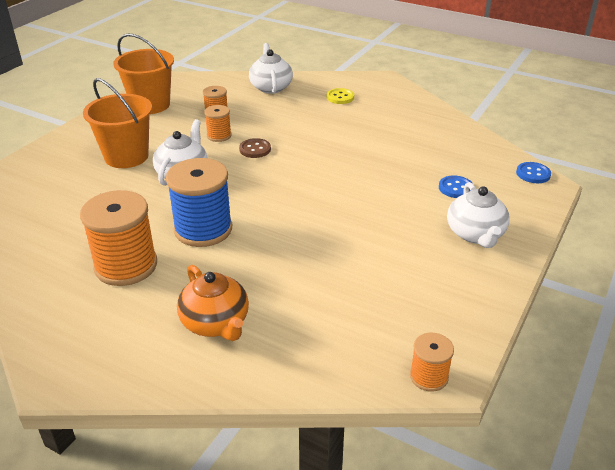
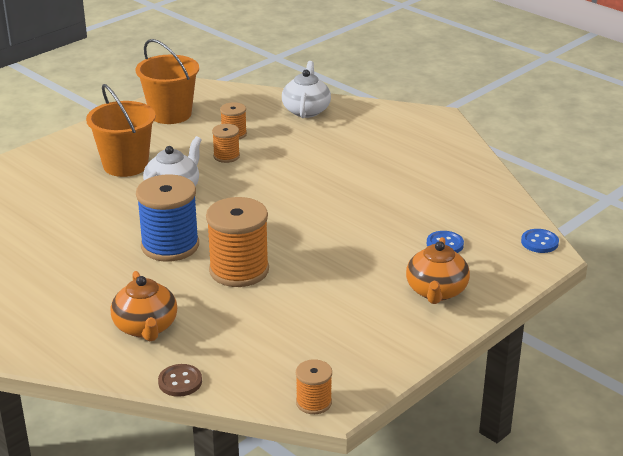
camera: 15 degrees right, 5 degrees down
(126, 266) = (86, 267): orange spool -> orange spool (239, 270)
(255, 149) = (256, 175): brown button -> brown button (180, 382)
(340, 97) = (376, 131): yellow button -> none
(475, 234) = (436, 292): white teapot -> orange teapot

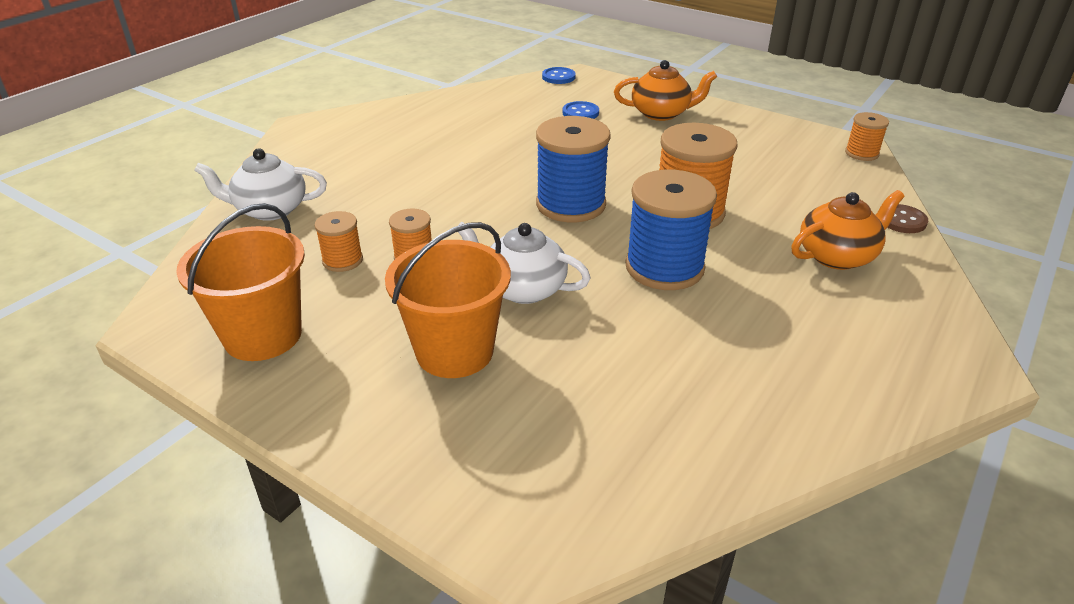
camera: 100 degrees left, 5 degrees up
(272, 219) = (570, 204): none -> blue spool

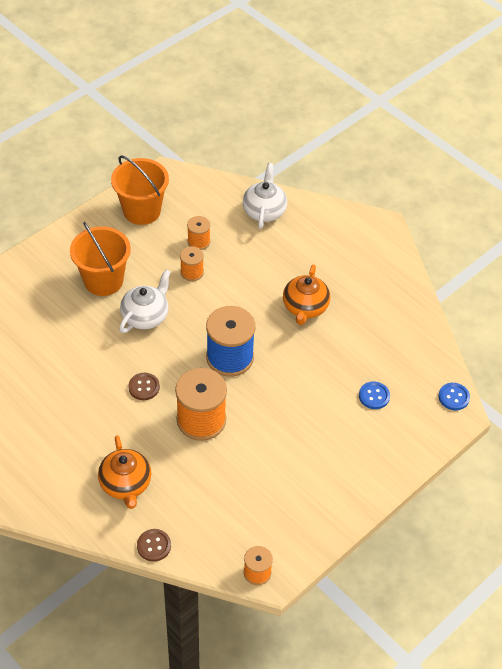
camera: 100 degrees right, 15 degrees up
(661, 113) = (362, 453): orange teapot -> orange teapot (305, 307)
(664, 267) = (144, 387): blue spool -> brown button

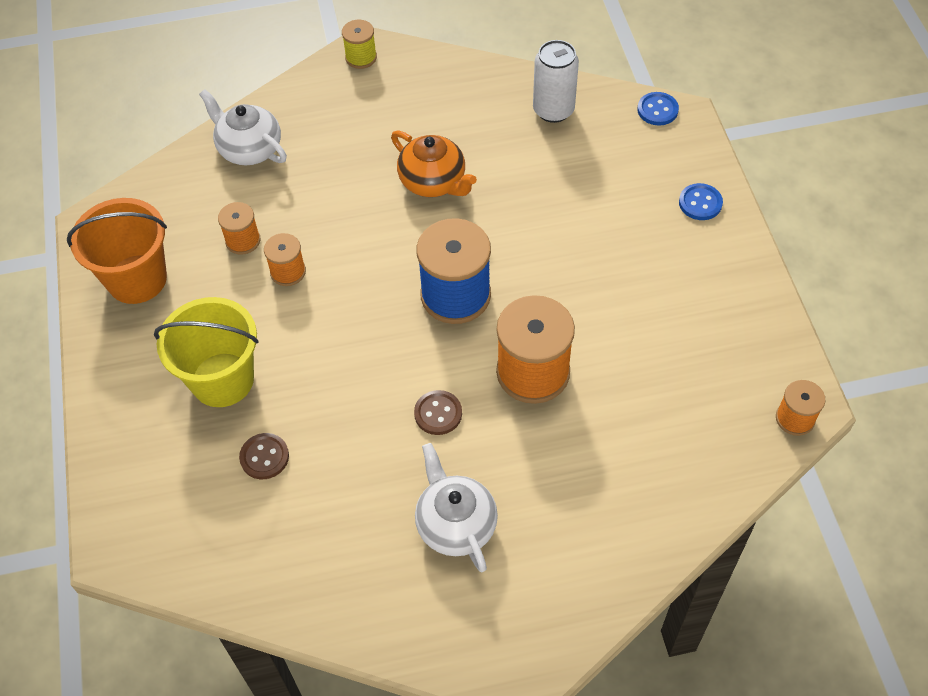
camera: 55 degrees left, 5 degrees up
(103, 280) = (222, 380): orange bucket -> yellow bucket
(126, 484) = (582, 506): orange teapot -> none
(145, 316) = (321, 357): white teapot -> white teapot (455, 524)
(154, 546) = (696, 517): brown button -> brown button (264, 457)
(374, 226) = (361, 57): none -> yellow spool
(374, 396) = (609, 180): blue button -> blue button (700, 203)
(409, 341) = (553, 110): none -> white can

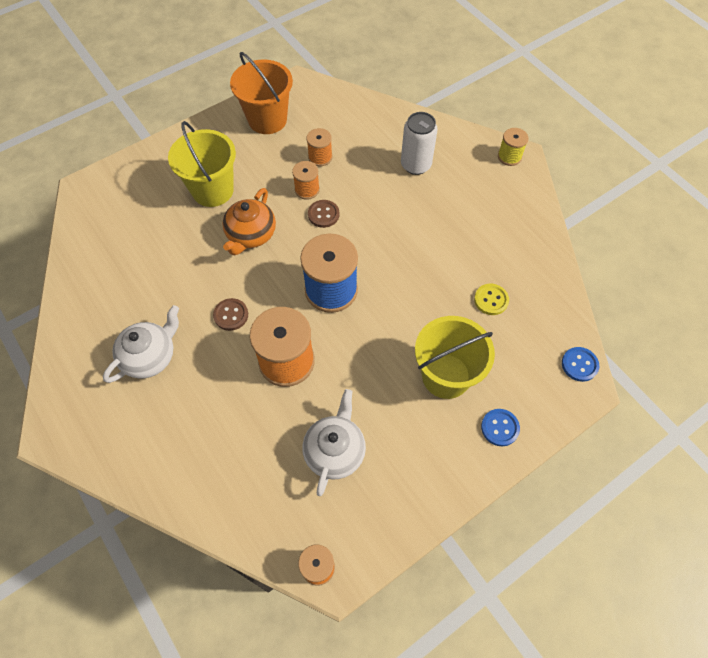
camera: 65 degrees right, 5 degrees up
(249, 149) = (394, 130): white teapot -> white teapot (335, 451)
(264, 457) = (165, 233): brown button -> brown button (323, 214)
(433, 182) = (422, 240): orange teapot -> orange teapot (251, 235)
(546, 151) = (491, 300): none -> yellow button
(553, 110) = (534, 291): white can -> white can (416, 165)
(620, 226) = (446, 376): none -> yellow bucket

